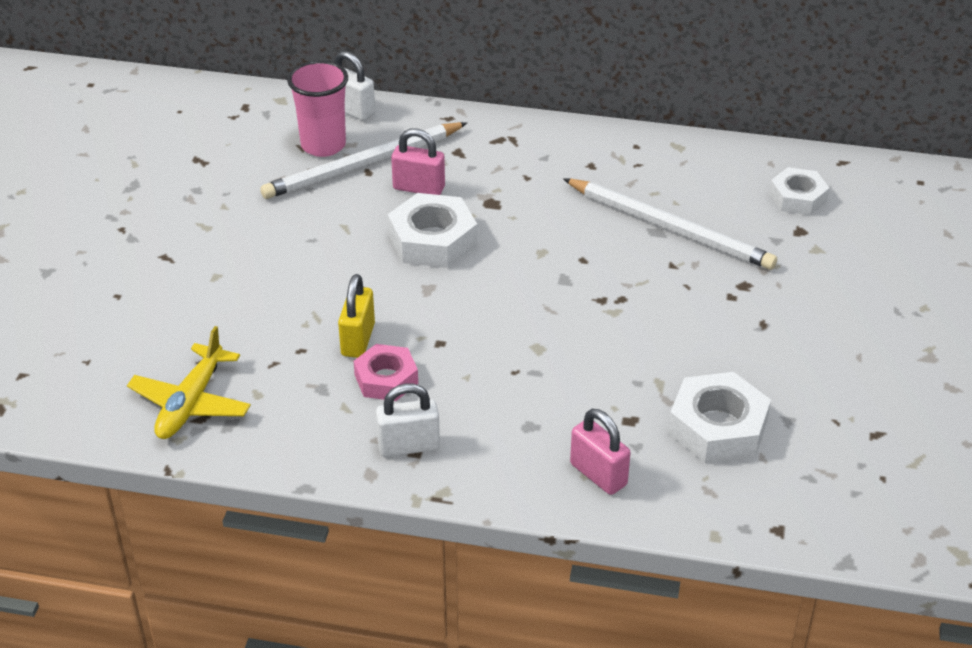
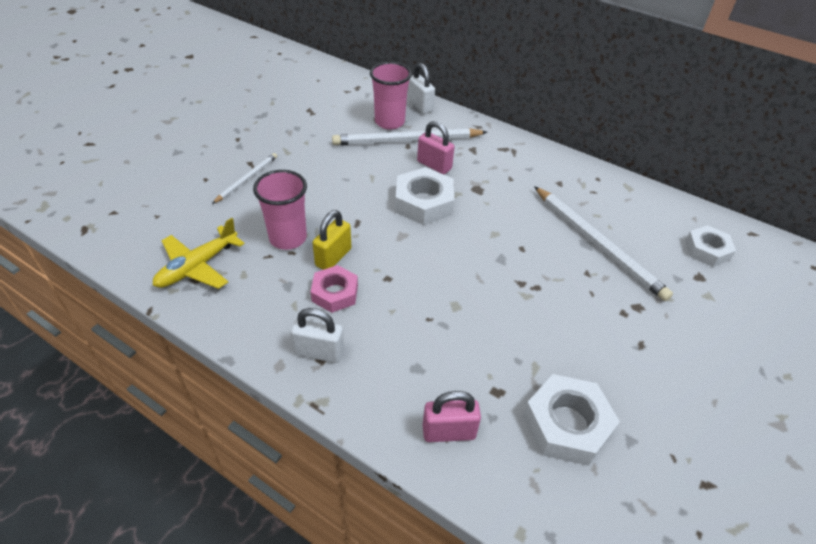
camera: 20 degrees right, 5 degrees up
(176, 279) = (247, 179): none -> white pencil
(284, 335) = (288, 238): none -> pink cup
(598, 474) = (448, 432): pink padlock -> pink padlock turned 75 degrees counterclockwise

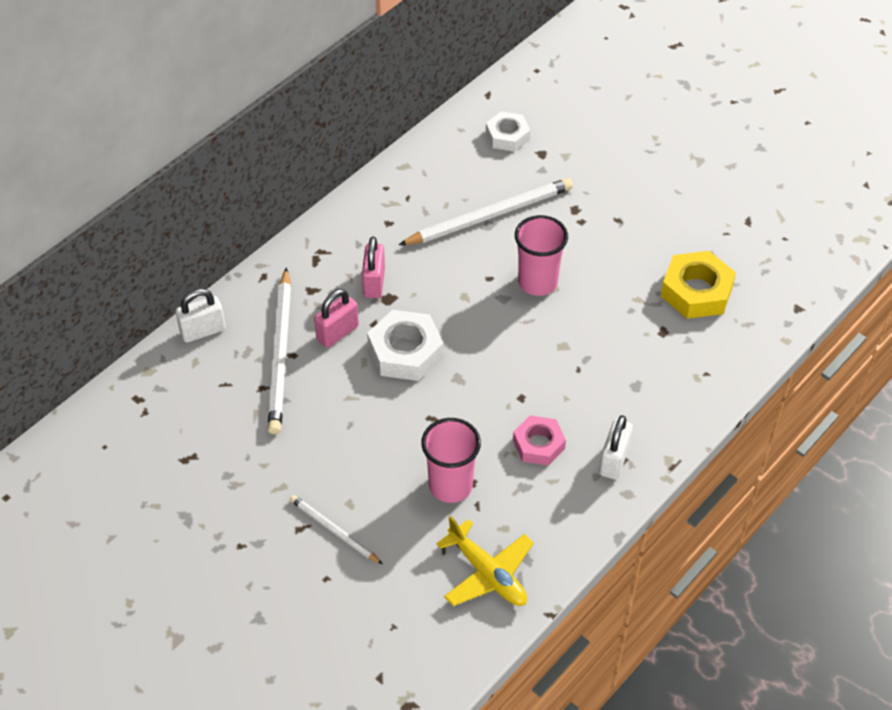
camera: 80 degrees left, 5 degrees up
(333, 257) = (486, 443): yellow padlock -> none
(389, 122) = (235, 368): pink cup -> pink cup (537, 282)
(448, 432) = (701, 371): pink padlock -> pink padlock (374, 283)
(567, 425) = (696, 291): white nut -> yellow nut

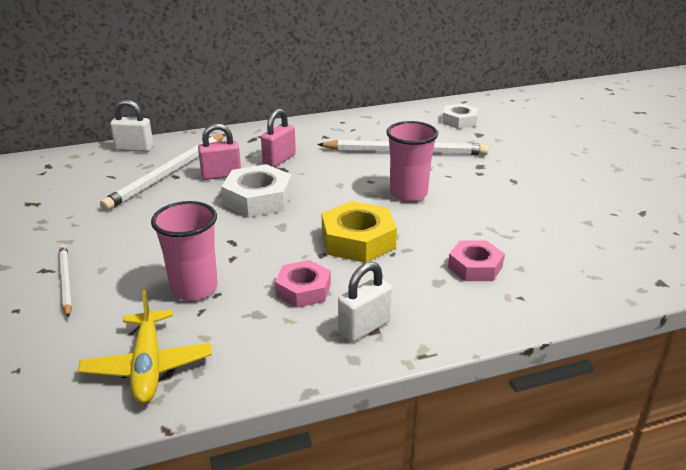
camera: 30 degrees right, 20 degrees down
(653, 355) = (475, 267): none -> pink nut
(696, 291) = (555, 240): yellow nut -> yellow nut (358, 240)

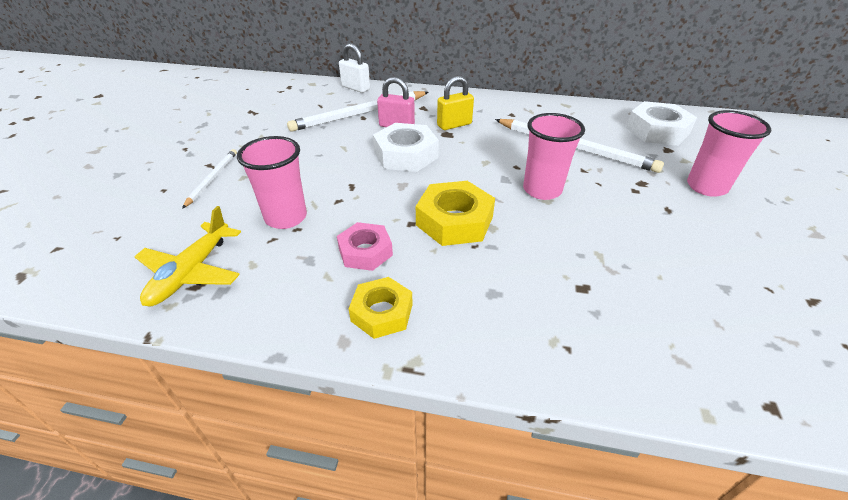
camera: 30 degrees right, 10 degrees up
(279, 159) = (454, 125): pink padlock -> yellow padlock
(364, 327) = (382, 312): white padlock -> yellow nut
(459, 121) = (657, 131): white nut -> white nut, size x1.52
(475, 267) = (545, 291): pink nut -> none
(527, 156) = (706, 187): none -> pink cup

